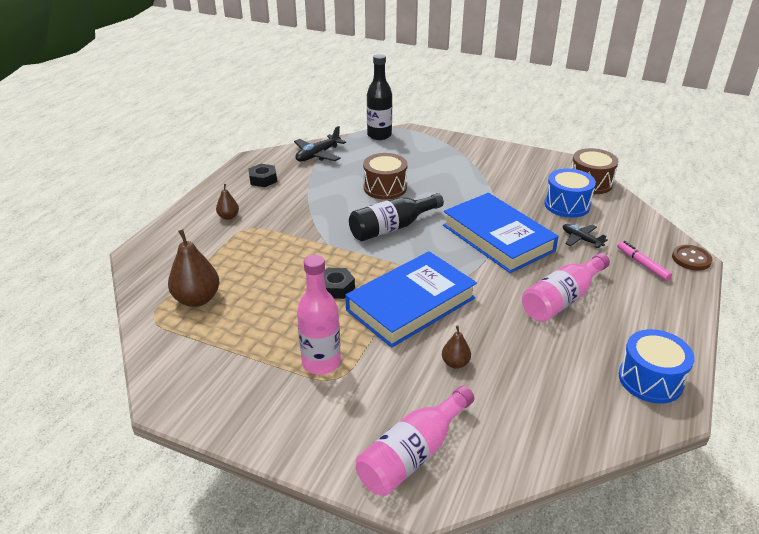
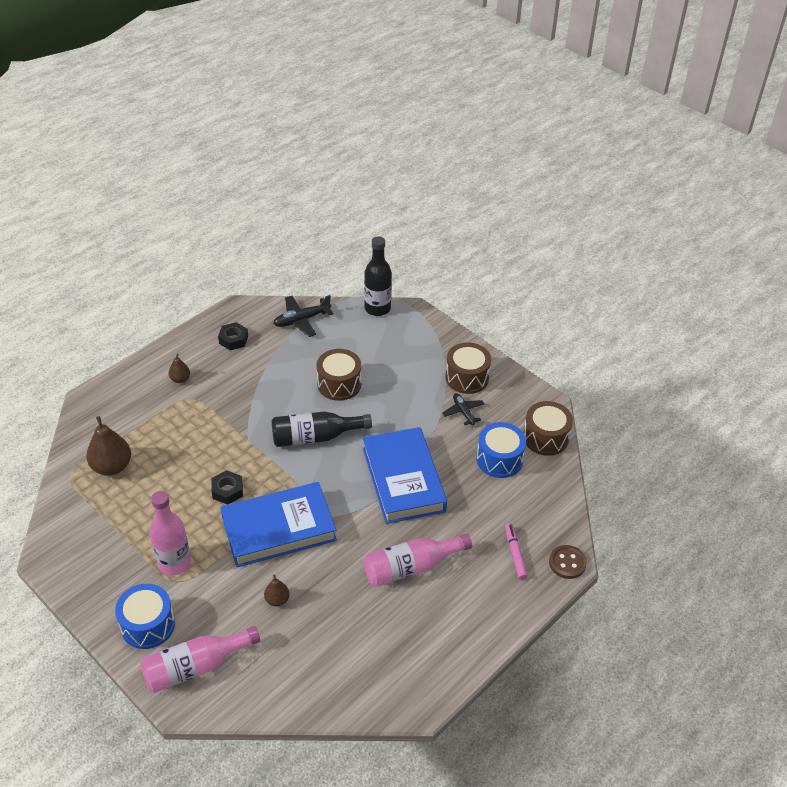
camera: 20 degrees right, 10 degrees up
(491, 161) = (467, 377): none -> brown drum
(581, 239) = (480, 506): black plane -> black plane (463, 412)
(650, 379) = (423, 671): blue drum -> blue drum (148, 625)

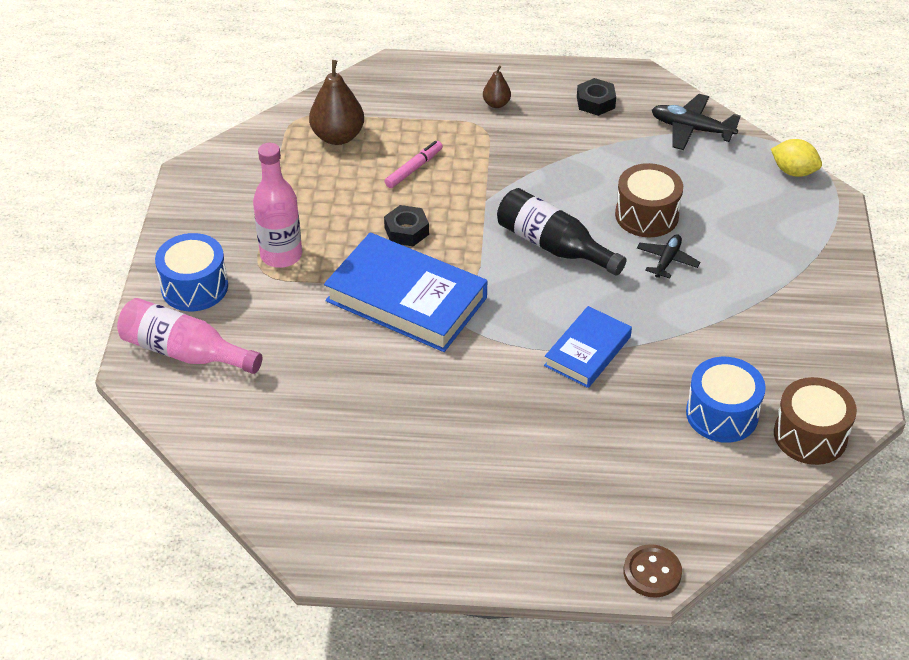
camera: 50 degrees right, 0 degrees up
(277, 600) = (322, 357): brown pear -> none
(377, 308) = (793, 171): black bottle -> yellow lemon
(403, 479) = (587, 351): blue book -> blue book, size x0.58
(411, 567) = (481, 435): pink bottle -> none
(463, 412) = (747, 338): black plane -> black plane (667, 261)
(467, 377) = (801, 308): brown drum -> none
(515, 553) = (606, 514): pink marker -> pink marker (414, 169)

